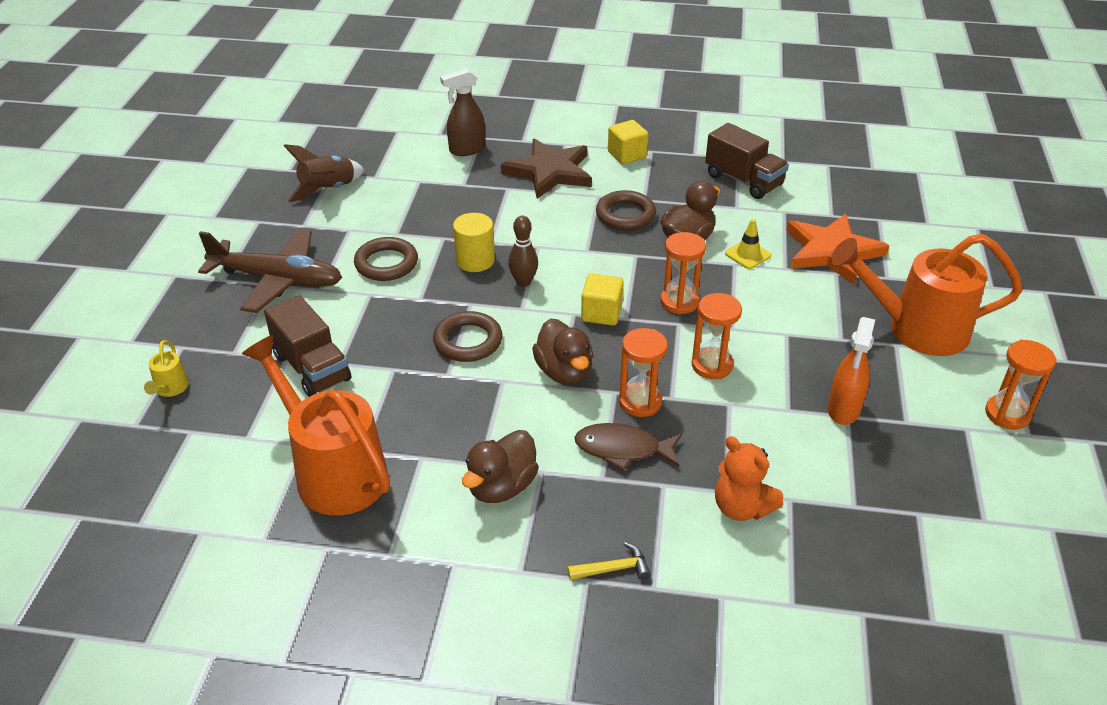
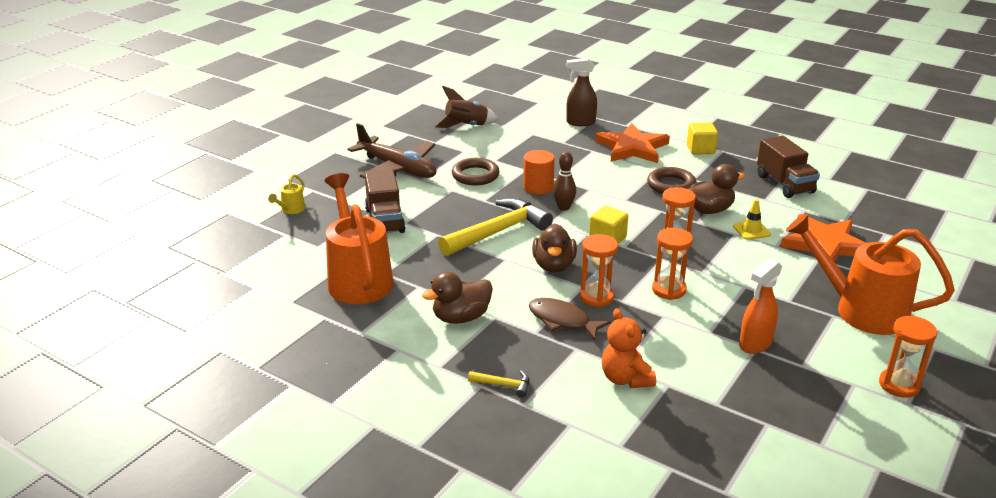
camera: 25 degrees right, 10 degrees down
(468, 341) = (499, 231): brown ring -> yellow hammer
(475, 260) = (538, 187): yellow cylinder -> orange cylinder
(549, 172) = (632, 147): brown star -> orange star

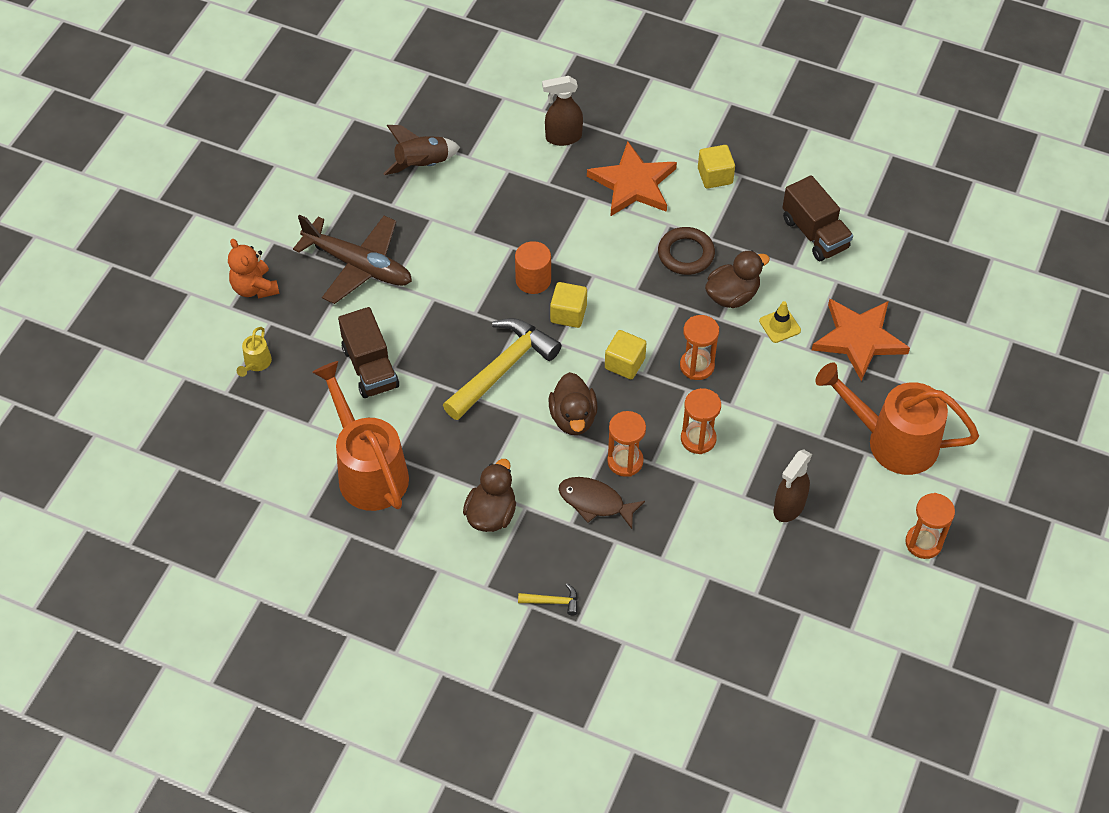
camera: 10 degrees left, 25 degrees up
(461, 317) = (491, 514): brown duck -> brown duck turned 150 degrees clockwise
(475, 175) = (455, 267): brown ring -> none
(563, 207) = (568, 314): brown bowling pin -> yellow cube
(625, 379) = (668, 575): orange teddy bear -> orange teddy bear (254, 288)
(755, 344) = (788, 507): orange spray bottle -> brown spray bottle

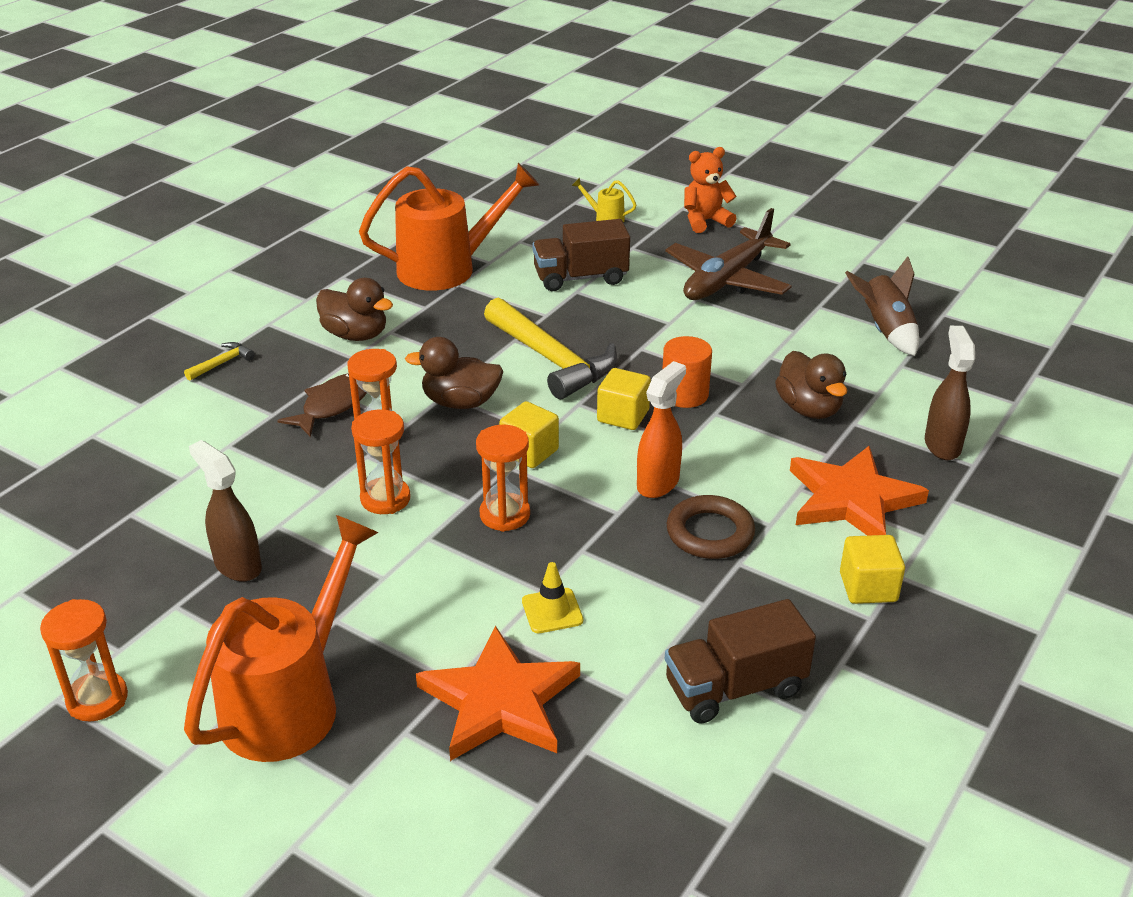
camera: 100 degrees right, 20 degrees down
(553, 601) = (222, 363): yellow hammer -> yellow hammer turned 150 degrees counterclockwise
(641, 285) = (658, 483): none -> orange spray bottle
(732, 295) = (622, 569): brown duck -> brown duck (809, 409)

